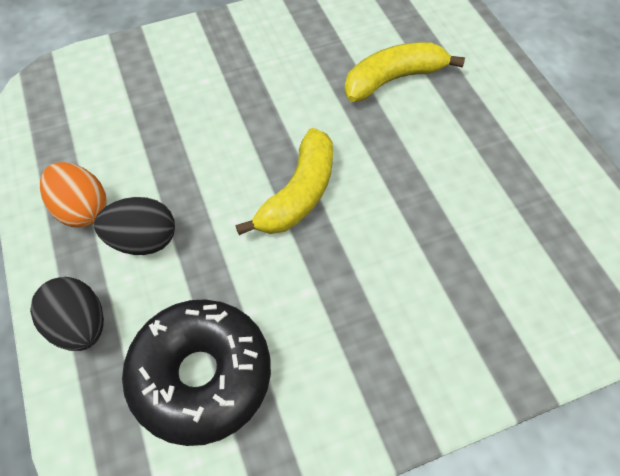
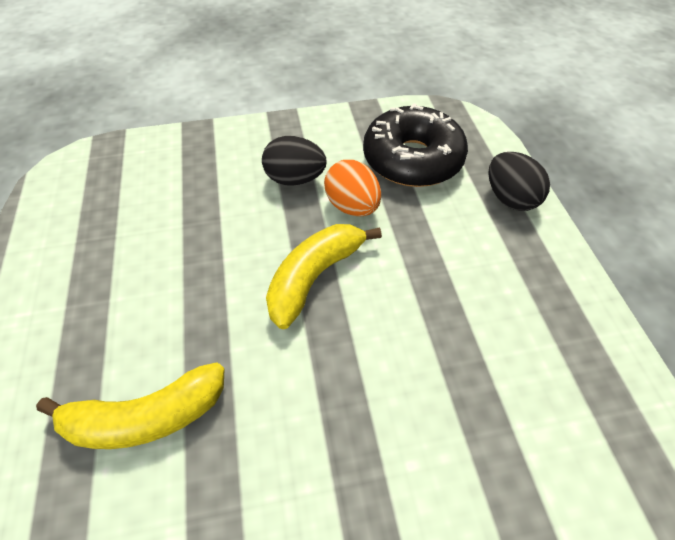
camera: 170 degrees left, 5 degrees down
(82, 209) = (537, 293): orange egg -> orange egg (352, 206)
(143, 240) = (468, 254): black egg -> black egg (295, 179)

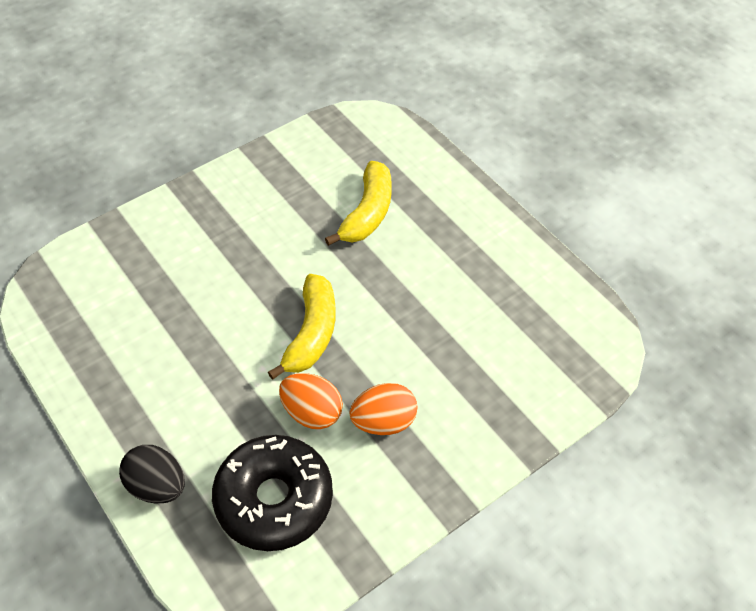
camera: 155 degrees right, 0 degrees up
(146, 417) = (367, 213): yellow banana -> yellow banana turned 150 degrees clockwise
(295, 179) = (384, 422): black egg -> orange egg

